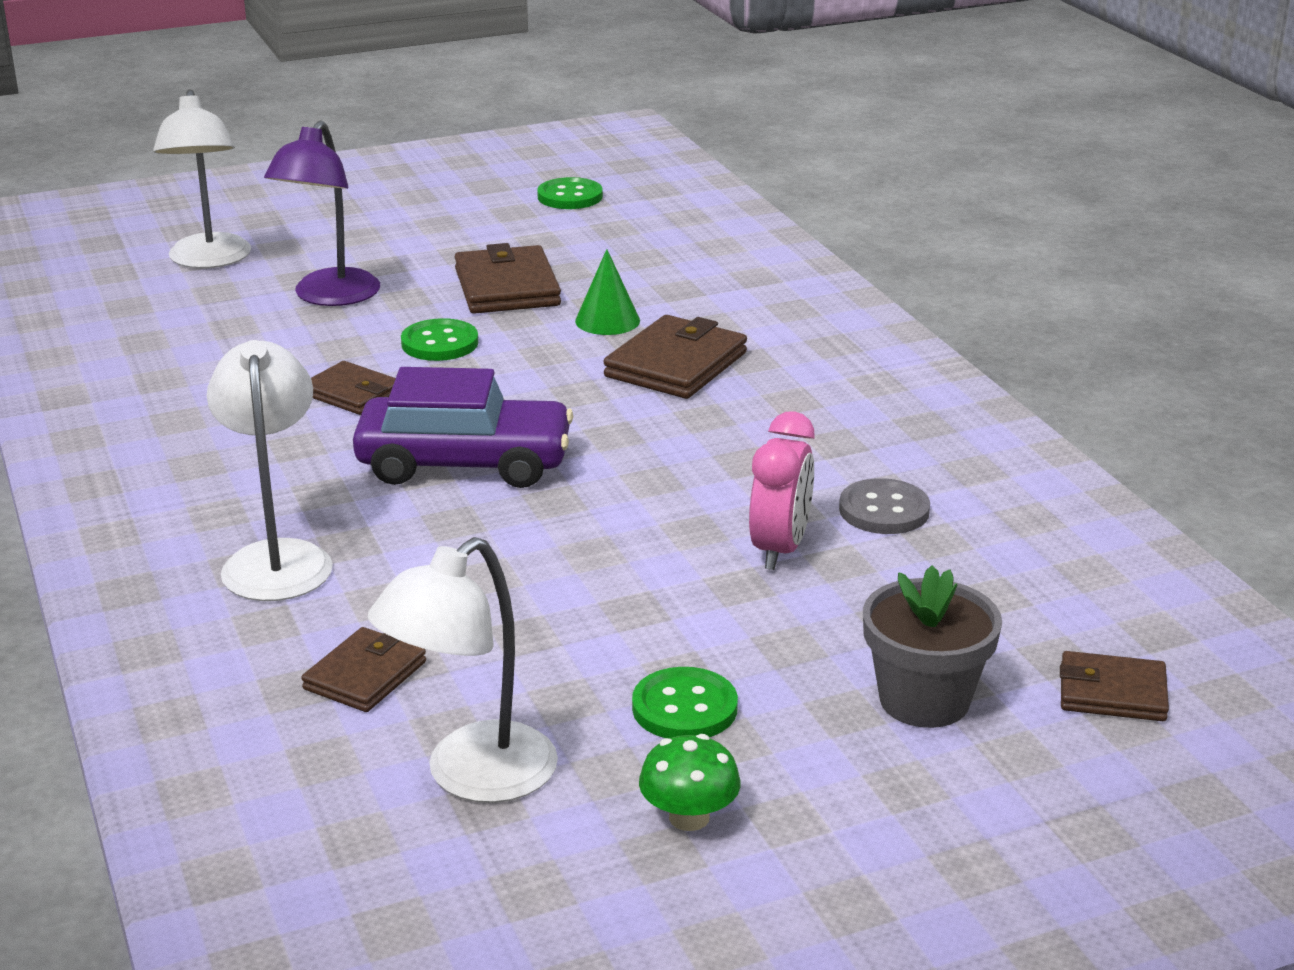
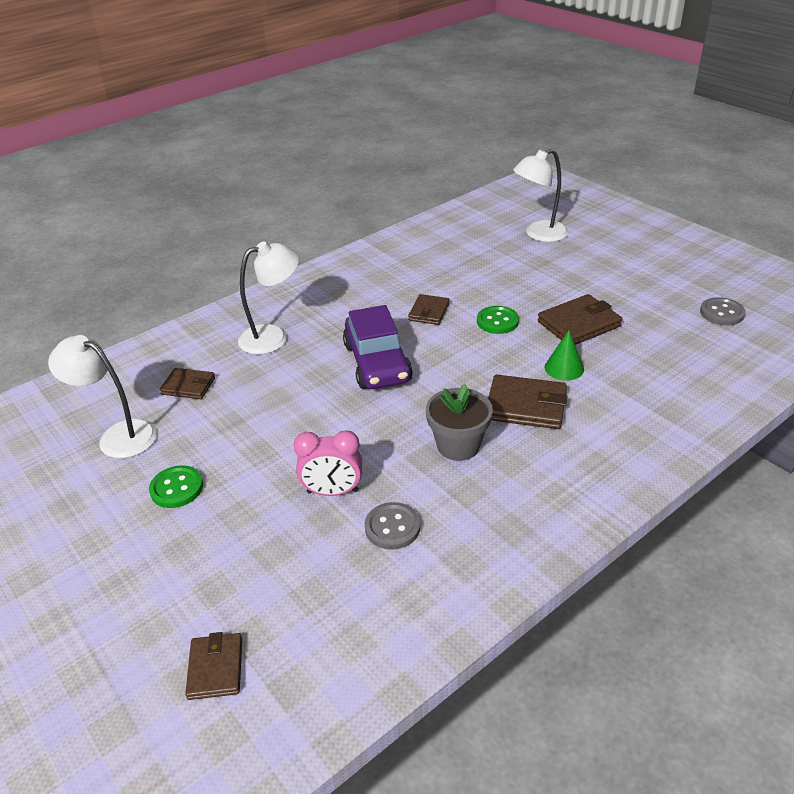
camera: 75 degrees right, 10 degrees up
(329, 297) = (525, 276): purple lamp -> none
(570, 196) = (722, 313): green button -> grey button
(689, 817) = (91, 509): green mushroom -> none
(924, 700) = (195, 579): grey flower pot -> grey flower pot (458, 445)

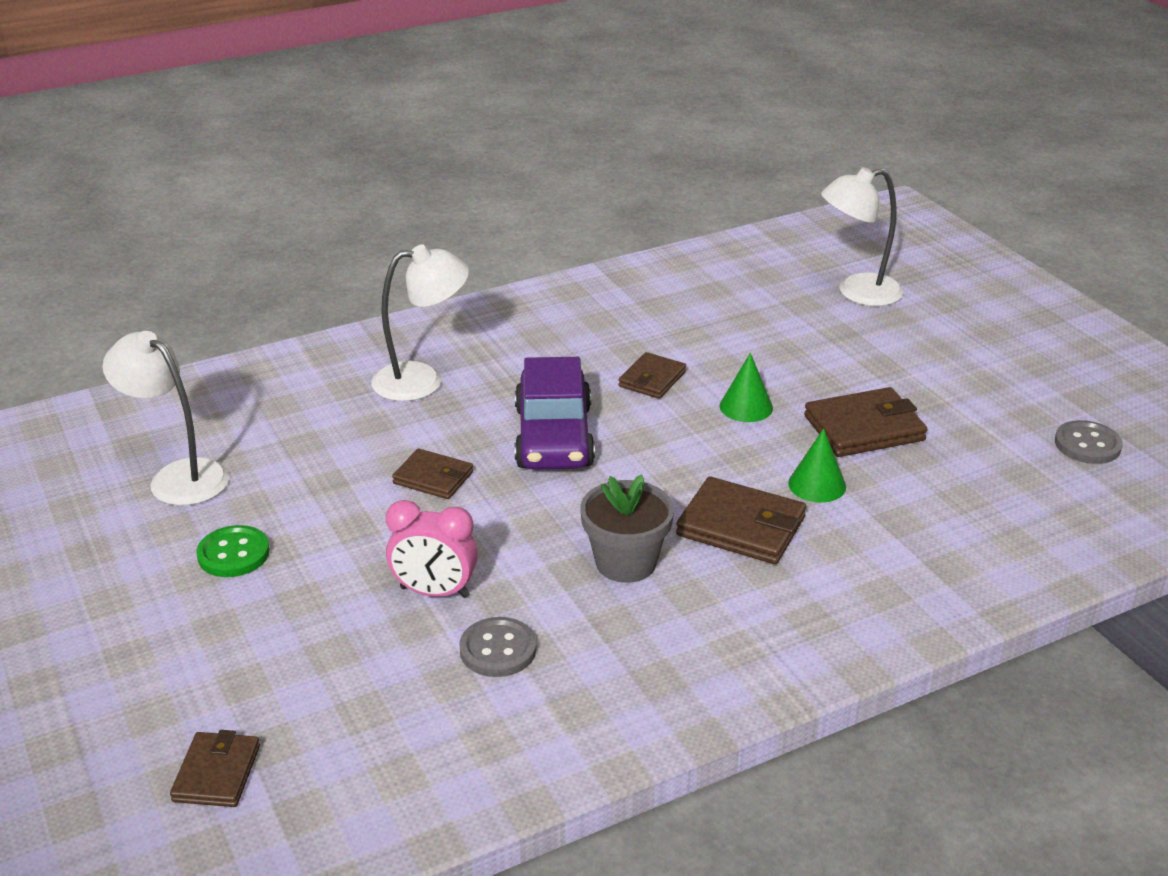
camera: 10 degrees right, 5 degrees down
(188, 386) = (288, 428): brown wallet -> brown wallet (433, 478)
(497, 321) = (746, 407): green button -> green cone

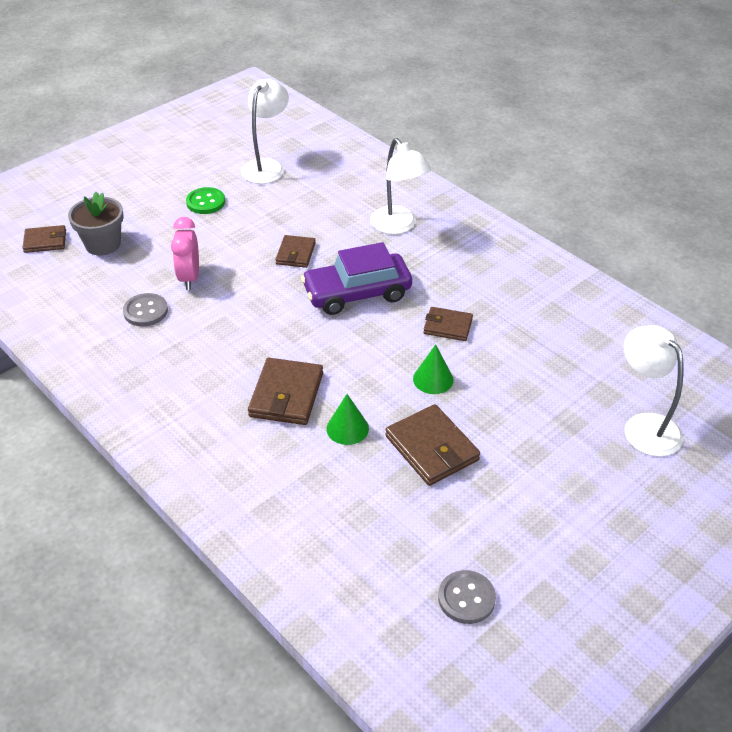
camera: 75 degrees right, 10 degrees up
(626, 562) = (234, 348): grey flower pot -> grey flower pot (103, 244)

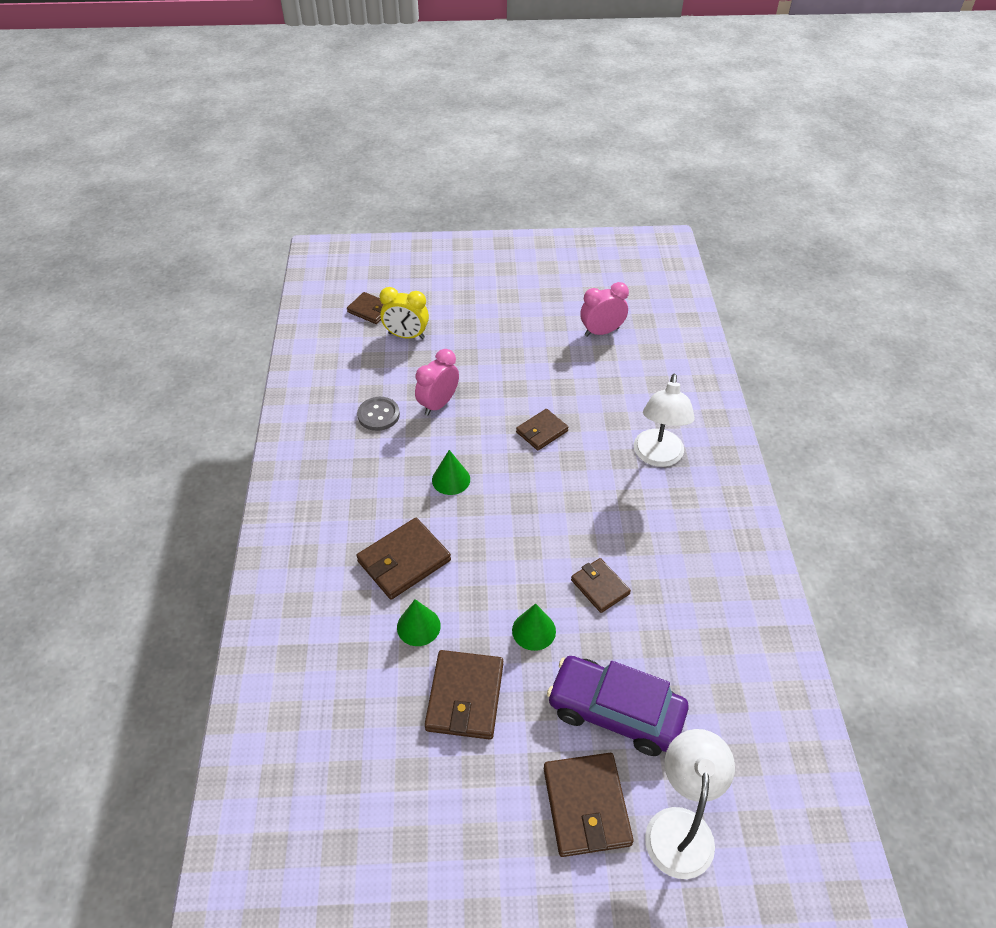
camera: 40 degrees right, 5 degrees up
(103, 244) = (406, 336): grey flower pot -> yellow clock
(205, 202) = (518, 340): green button -> none
(260, 322) = (451, 479): none -> green cone
(267, 166) = (601, 332): white lamp -> pink clock
(357, 293) = (554, 502): purple car -> purple car (615, 711)
(466, 598) = (349, 861): grey button -> none
(580, 454) = (586, 806): none -> brown wallet

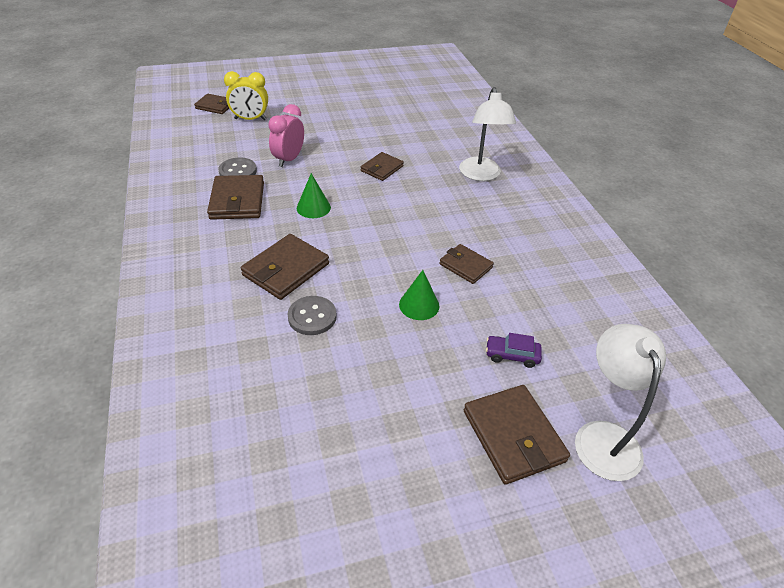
camera: 15 degrees left, 5 degrees down
(418, 626) = (312, 317): green cone -> grey button
(465, 697) = (371, 365): brown wallet -> brown wallet (237, 201)
(601, 332) = (409, 105): pink clock -> none
(615, 711) = (512, 355): purple car -> purple car, size x0.44

